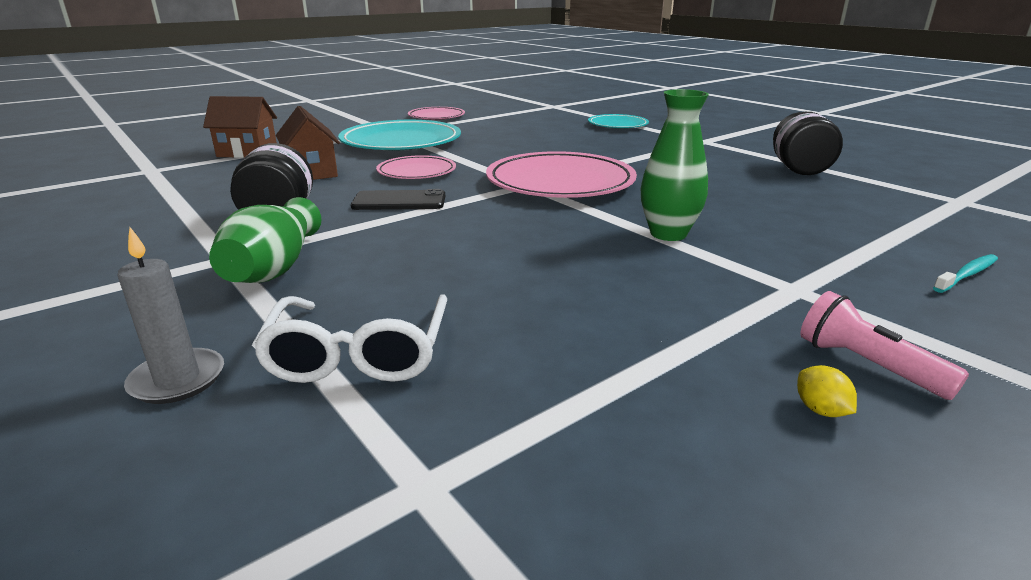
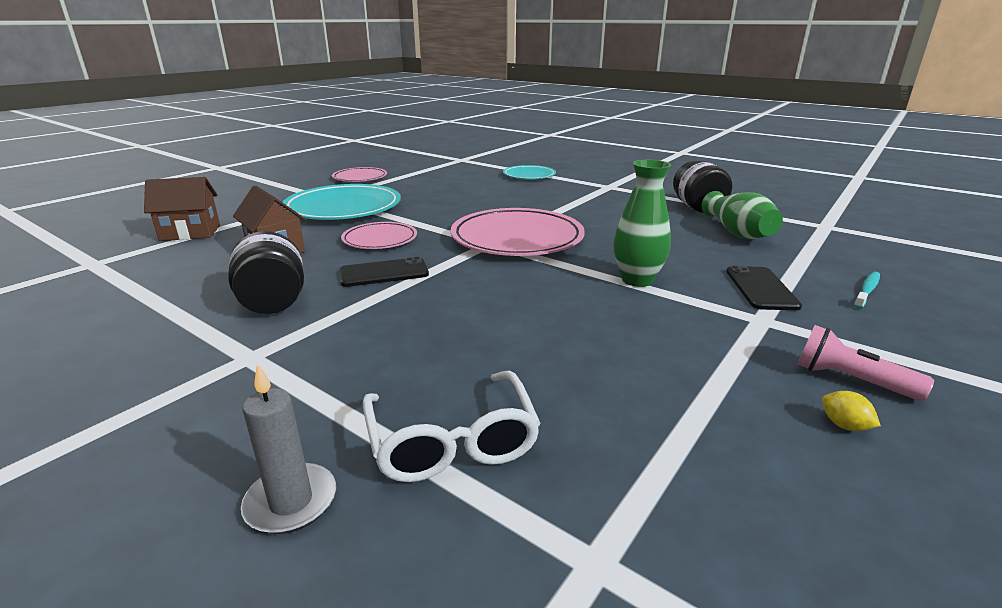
camera: 15 degrees left, 0 degrees up
(274, 268) = (308, 361): green vase -> green vase (737, 233)
(819, 257) = (761, 288): none -> black phone

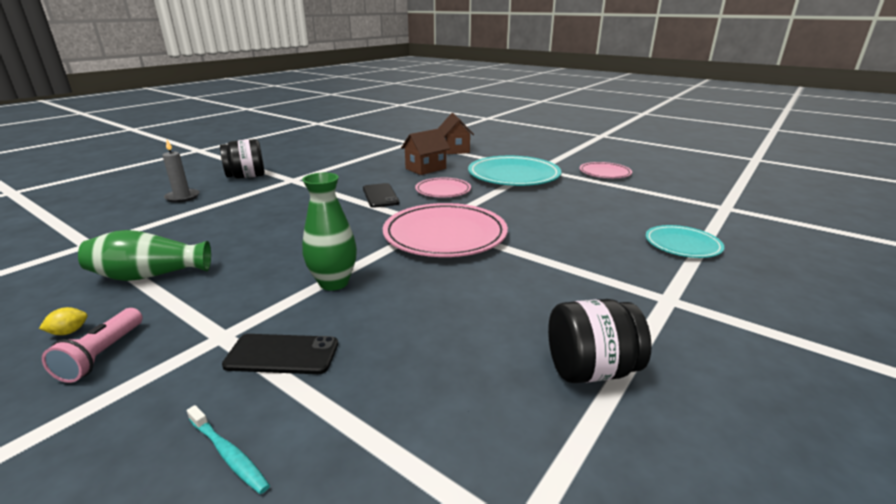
camera: 90 degrees right, 0 degrees up
(273, 303) = (348, 177): black jar -> black jar (246, 176)
(452, 441) = (187, 219): white glasses -> none
(737, 233) = (467, 385): green vase -> green vase (150, 275)
(850, 380) = (102, 355): pink flashlight -> pink flashlight turned 150 degrees clockwise

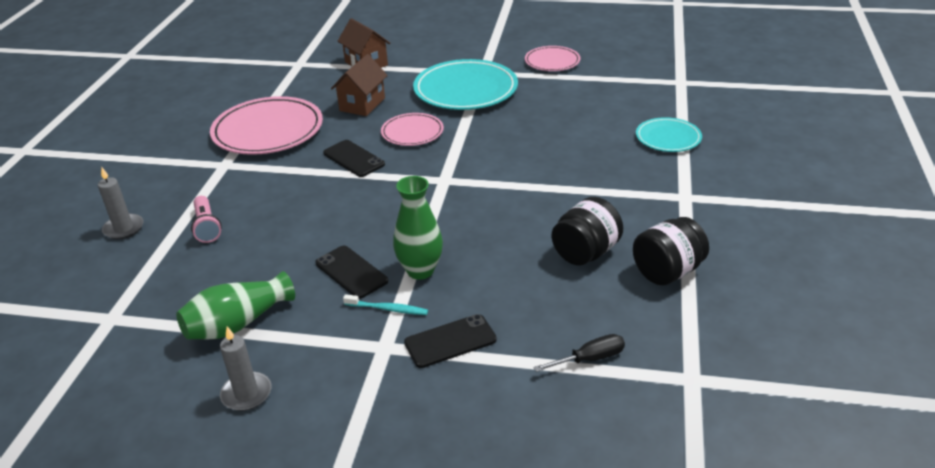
camera: 25 degrees left, 10 degrees up
(69, 332) = (246, 394): yellow lemon -> grey candle
(102, 355) = (307, 397): pink flashlight -> pink flashlight (207, 227)
(228, 454) = (493, 410): turquoise toothbrush -> turquoise toothbrush (388, 309)
(246, 176) = (160, 176): black jar -> black jar (585, 252)
(279, 266) = (351, 272): none -> black phone
(402, 439) = (589, 359): none -> black screwdriver
(445, 235) = (467, 189): pink plate -> pink plate (268, 131)

